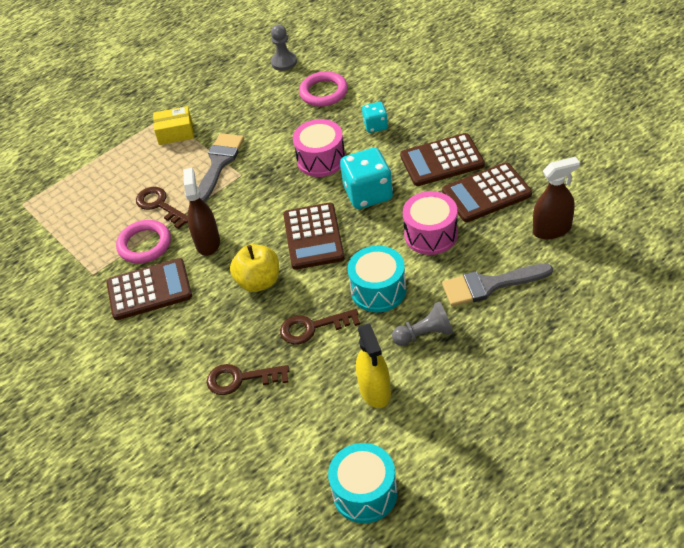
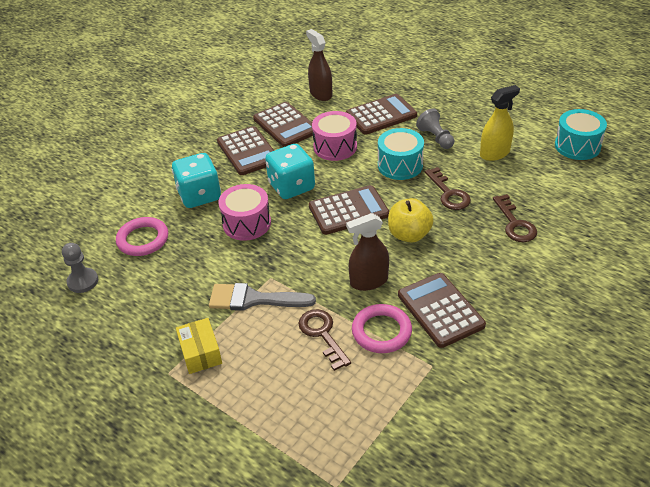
camera: 105 degrees left, 5 degrees down
(159, 205) = (322, 334): brown key -> brown key turned 120 degrees clockwise
(375, 126) = (199, 195): turquoise dice -> turquoise dice, size x1.80
(489, 285) = (381, 115): grey brush -> brown calculator

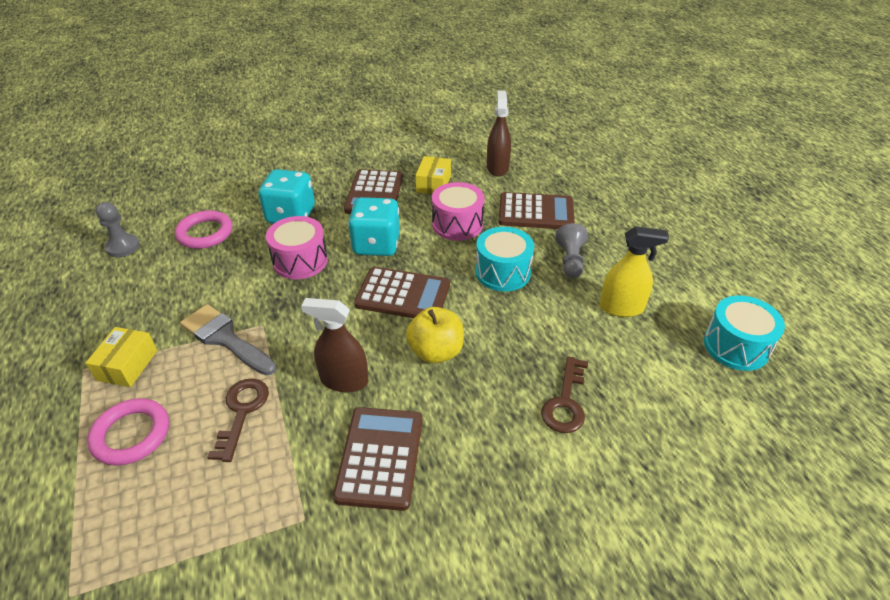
camera: 30 degrees right, 0 degrees up
(285, 125) = (433, 184): brown calculator -> yellow box
(381, 331) = (297, 444): pink ring -> pink ring (131, 434)
(449, 193) = (524, 328): brown key -> none

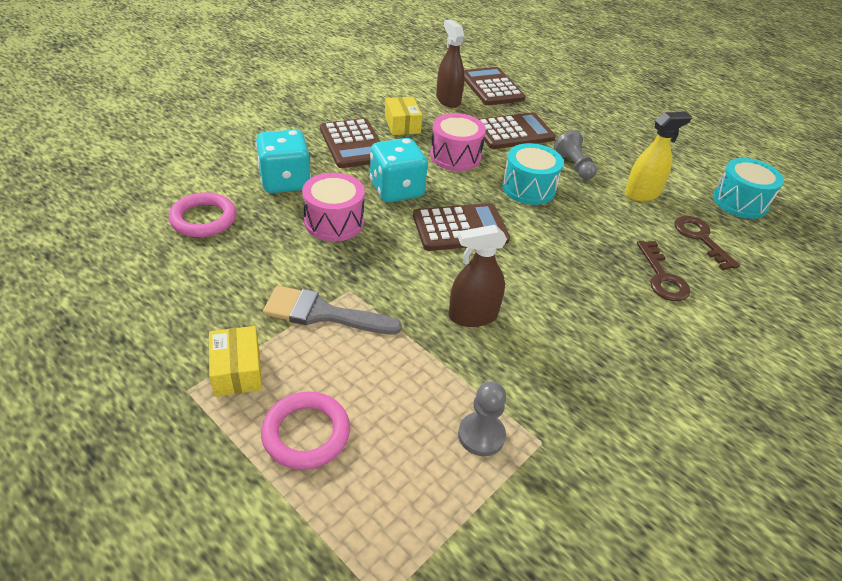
camera: 30 degrees left, 0 degrees up
(123, 247) = (114, 255): grey pawn -> grey pawn (481, 435)
(241, 412) = (402, 374): brown key -> brown key (700, 238)
(380, 457) = (560, 368): brown calculator -> brown calculator (492, 87)
(436, 352) = (530, 268): yellow apple -> none

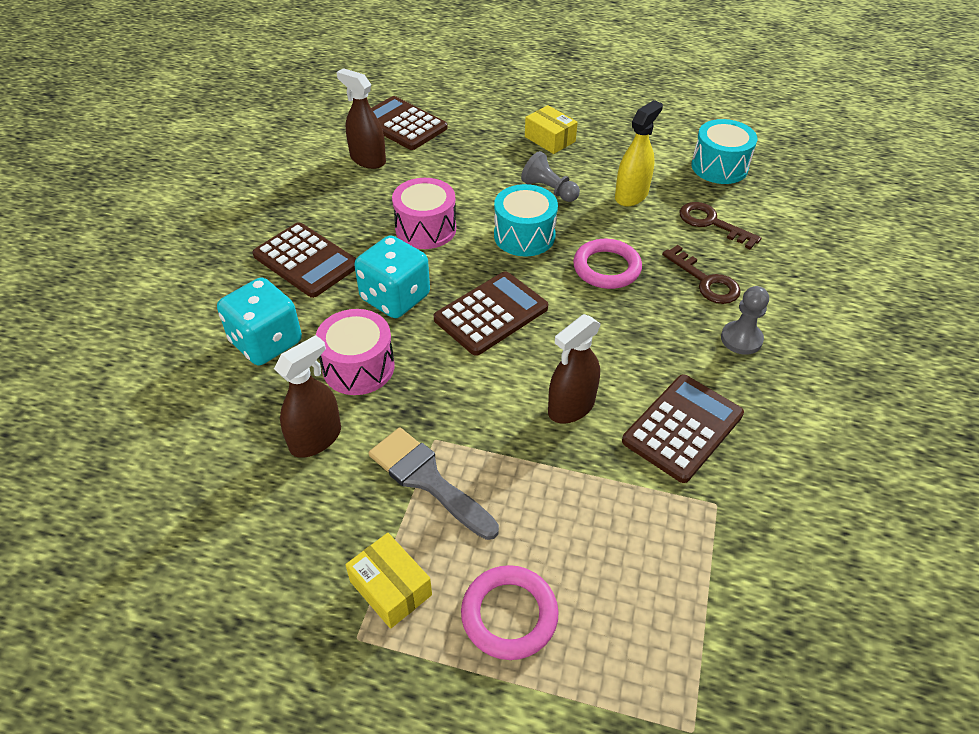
camera: 25 degrees left, 5 degrees up
(203, 219) = (210, 432): pink ring -> pink ring (606, 268)
(267, 253) = (316, 439): none -> brown spray bottle
(322, 313) = (427, 479): grey brush -> grey brush turned 60 degrees clockwise
(402, 125) = (341, 212): yellow box -> yellow box (550, 139)
(481, 435) = (663, 526): grey pawn -> grey pawn (741, 339)
(513, 132) = (463, 173): brown calculator -> brown calculator (682, 428)

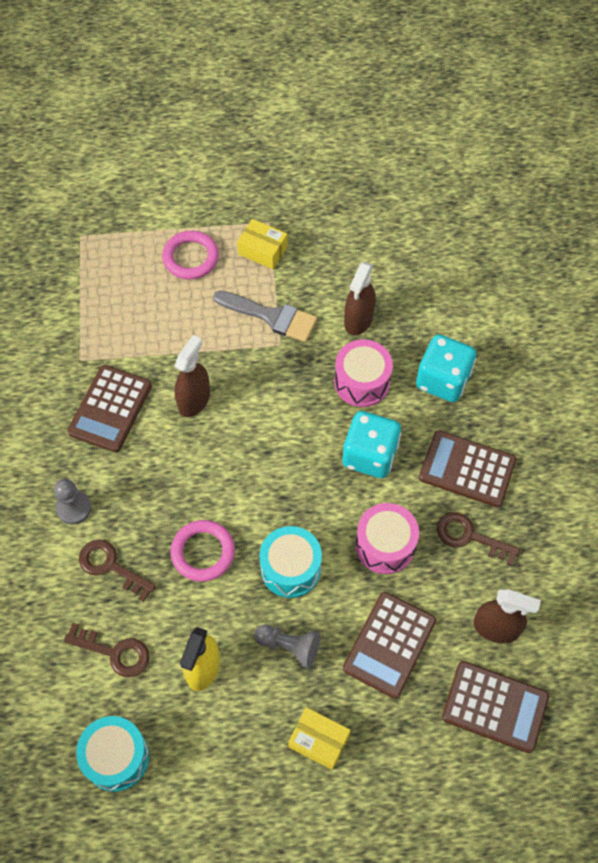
camera: 160 degrees right, 15 degrees up
(344, 215) = (470, 537): none -> brown key
(491, 314) = (285, 465): brown calculator -> brown calculator (389, 645)

